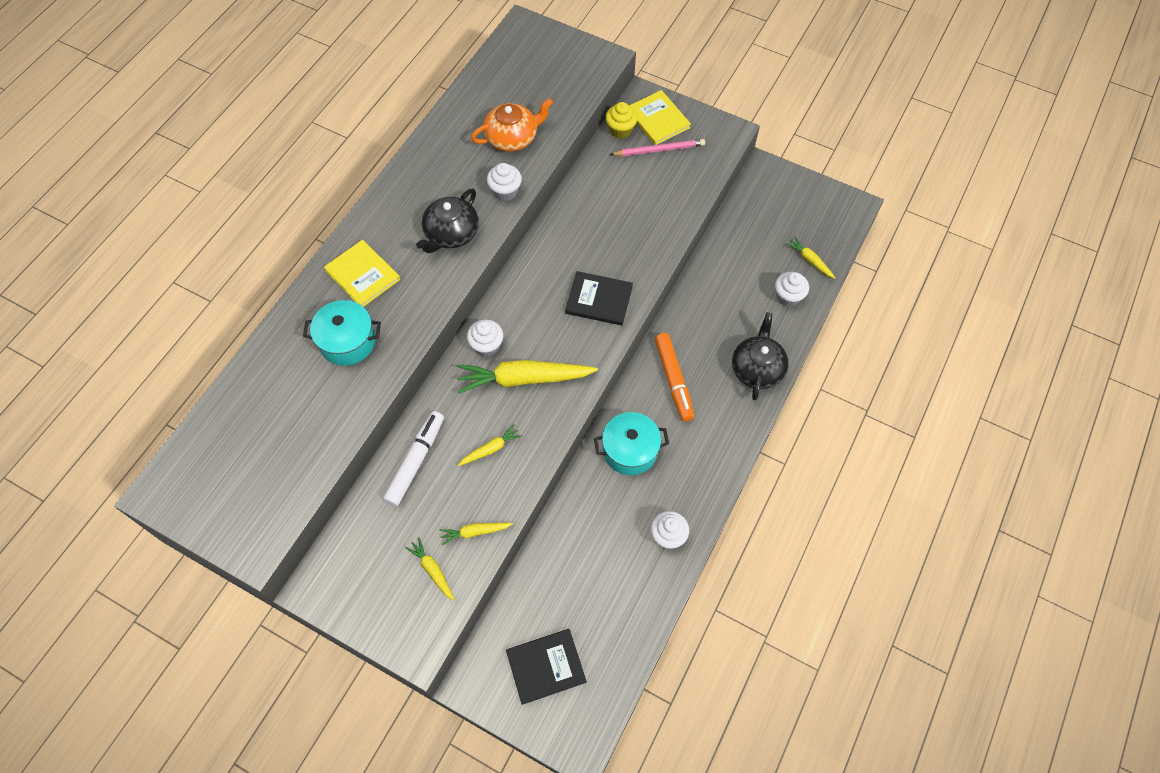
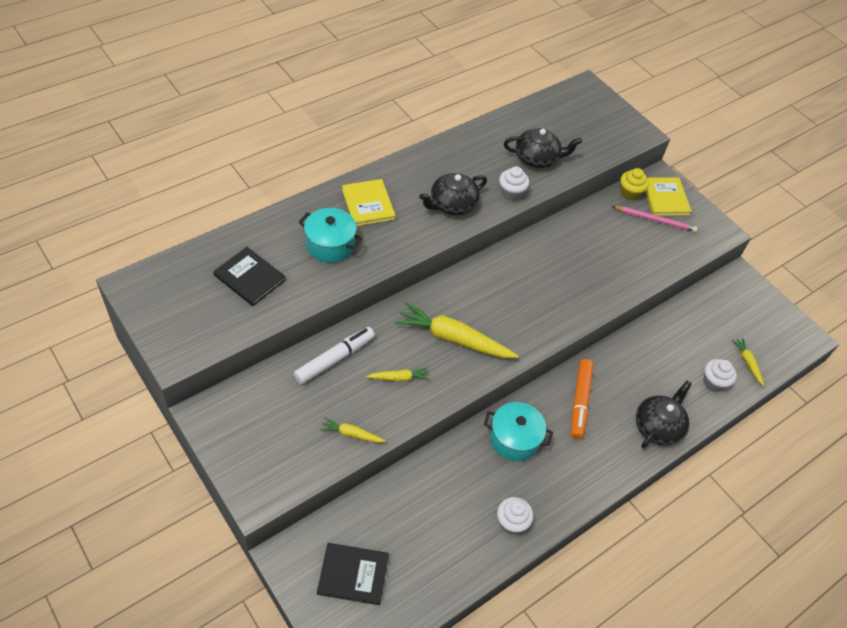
camera: 20 degrees right, 10 degrees down
(432, 570) = (302, 446): yellow carrot -> none
(487, 346) = (437, 301): white cupcake -> none
(512, 137) = (537, 158): orange teapot -> black teapot
(599, 300) = (547, 308): black book -> black book (250, 277)

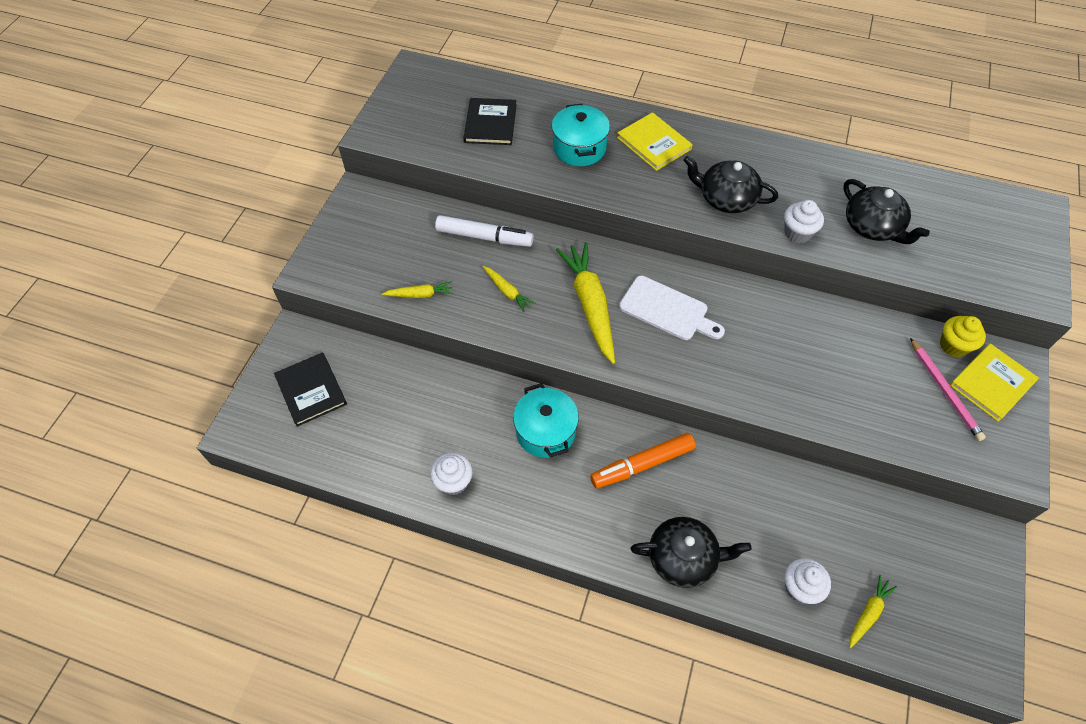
camera: 60 degrees right, 5 degrees up
(351, 434) = (420, 294): yellow carrot -> yellow carrot turned 105 degrees clockwise
(368, 204) = (654, 143): yellow book -> yellow book turned 75 degrees counterclockwise
(494, 300) = (667, 310): none -> white cutting board

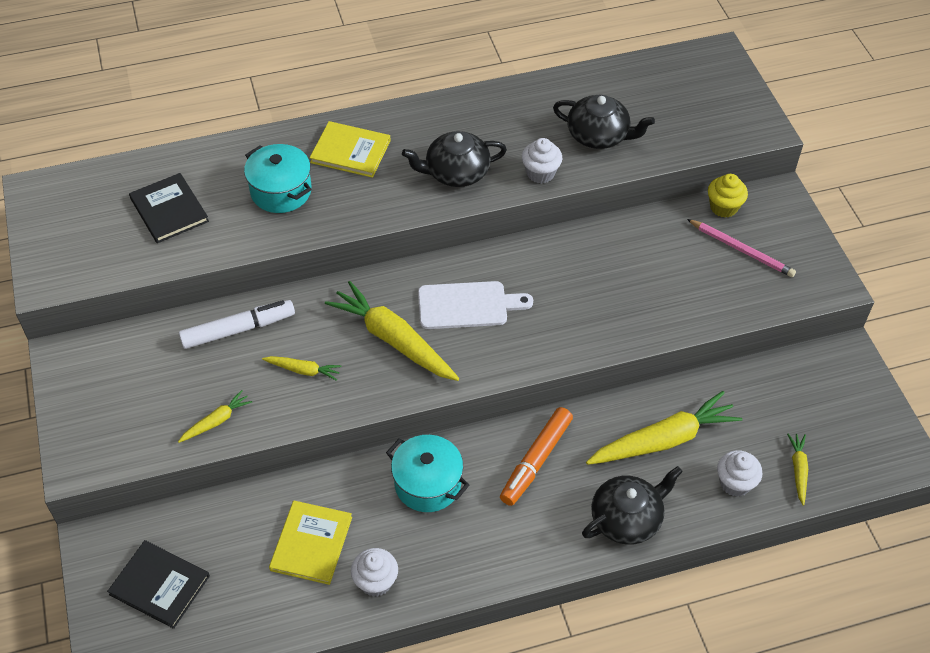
camera: 35 degrees left, 5 degrees down
(762, 512) = (663, 440): none -> yellow carrot
(992, 383) = (772, 223): yellow book -> yellow book (311, 543)

